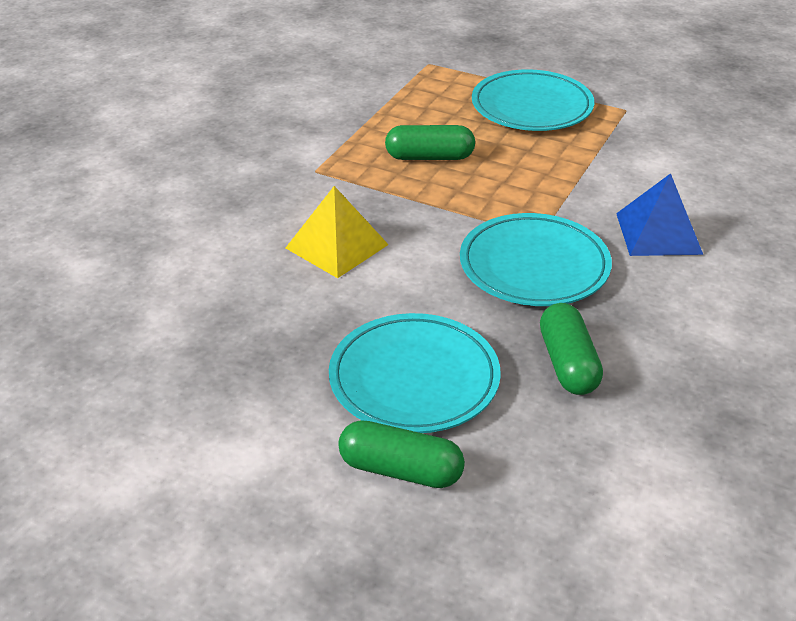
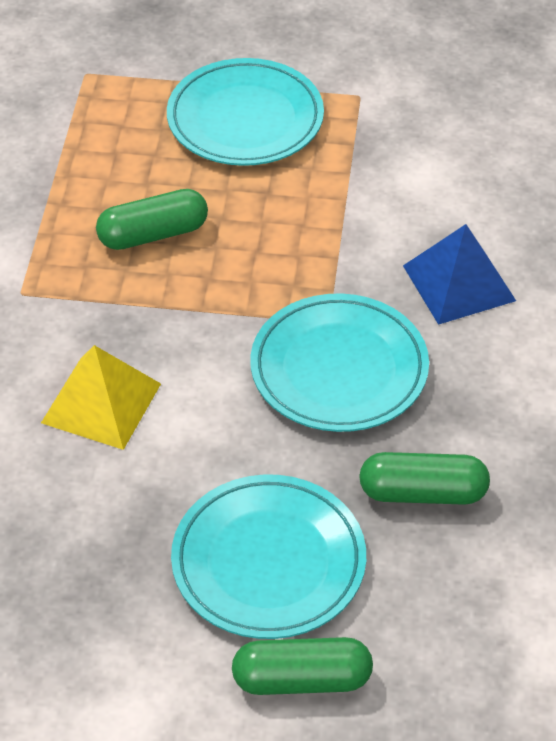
camera: 20 degrees left, 10 degrees up
(568, 363) = (423, 493): green capsule -> green capsule turned 60 degrees counterclockwise

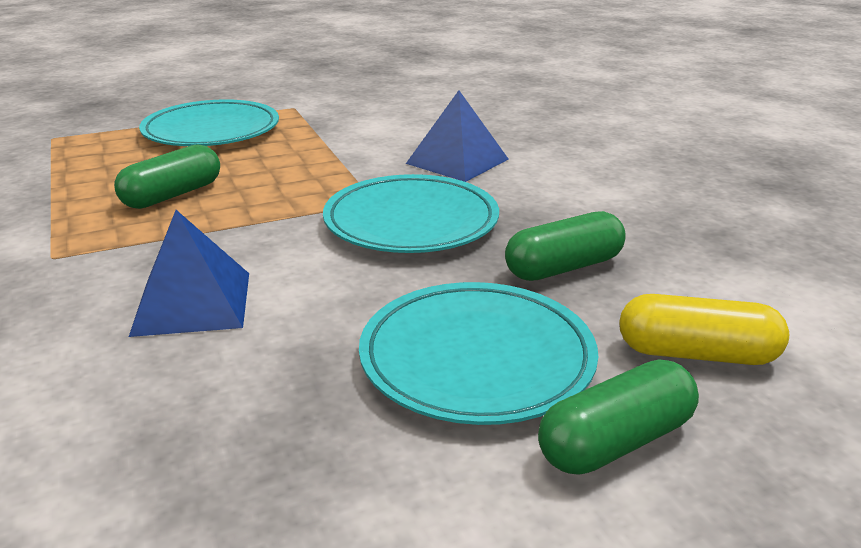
camera: 30 degrees left, 20 degrees down
(101, 403) = (192, 303): yellow pyramid -> blue pyramid
(437, 636) = (697, 354): none -> yellow capsule

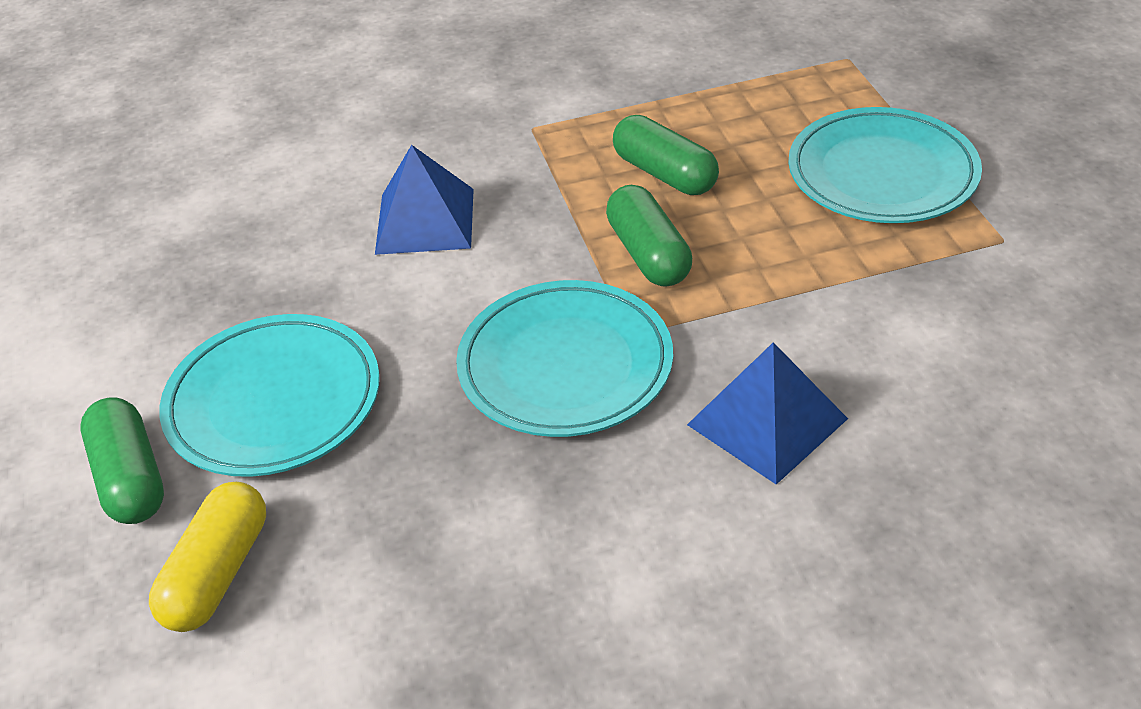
camera: 100 degrees right, 15 degrees up
(564, 267) = (420, 494): green capsule -> green capsule (648, 254)

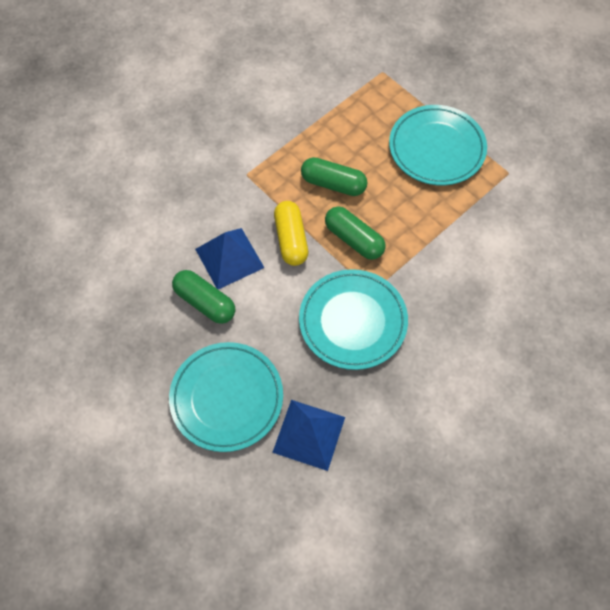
camera: 30 degrees left, 20 degrees up
(130, 478) = (186, 469): green capsule -> green capsule (205, 302)
(218, 573) = (265, 498): yellow capsule -> yellow capsule (291, 239)
(766, 421) = (457, 317): blue pyramid -> blue pyramid (309, 434)

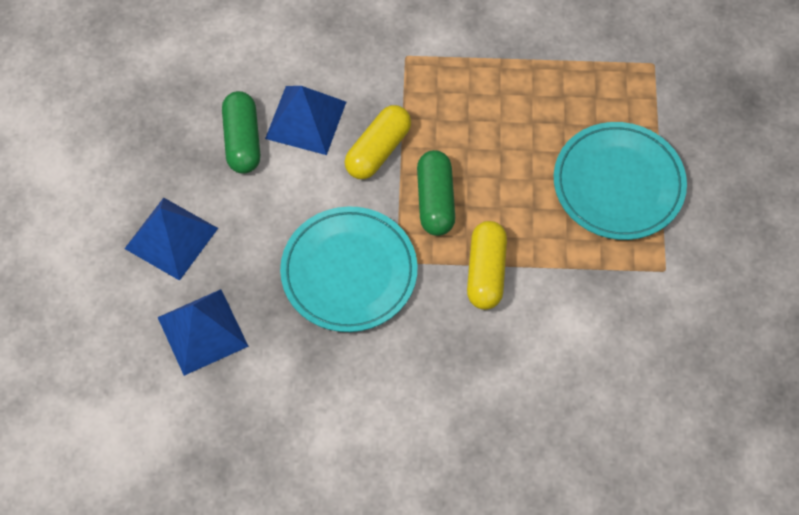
camera: 45 degrees right, 0 degrees up
(227, 398) = (171, 238): turquoise plate -> blue pyramid
(333, 184) = (476, 133): green capsule -> none
(424, 254) = (486, 272): none -> yellow capsule

